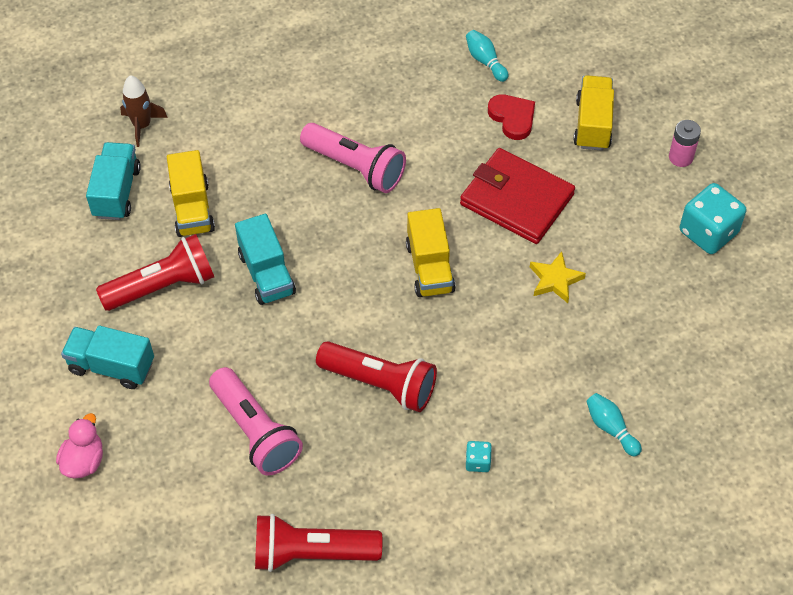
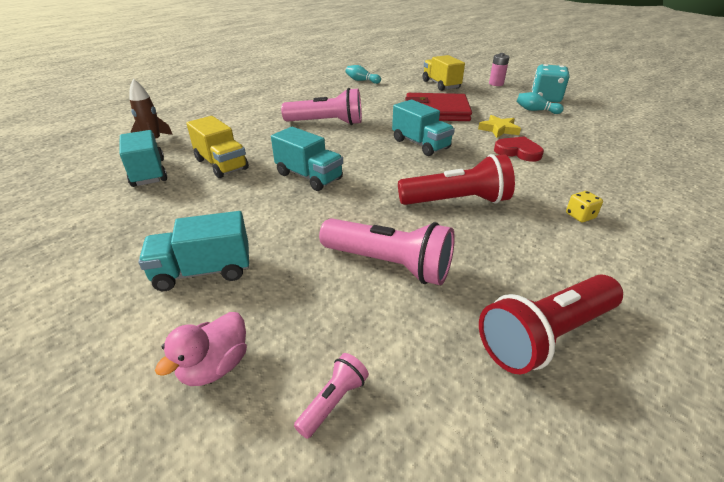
camera: 30 degrees left, 20 degrees down
(84, 461) = (215, 366): pink duck -> pink duck turned 135 degrees counterclockwise
(140, 523) = (333, 401): none -> pink flashlight
(163, 286) = (224, 206): red flashlight -> none
(430, 267) = (420, 144): yellow truck -> turquoise truck
(478, 462) = (580, 216): turquoise dice -> yellow dice
(512, 118) = (398, 91): red heart -> red heart (518, 152)
(611, 428) = (626, 172): turquoise bowling pin -> turquoise bowling pin (535, 110)

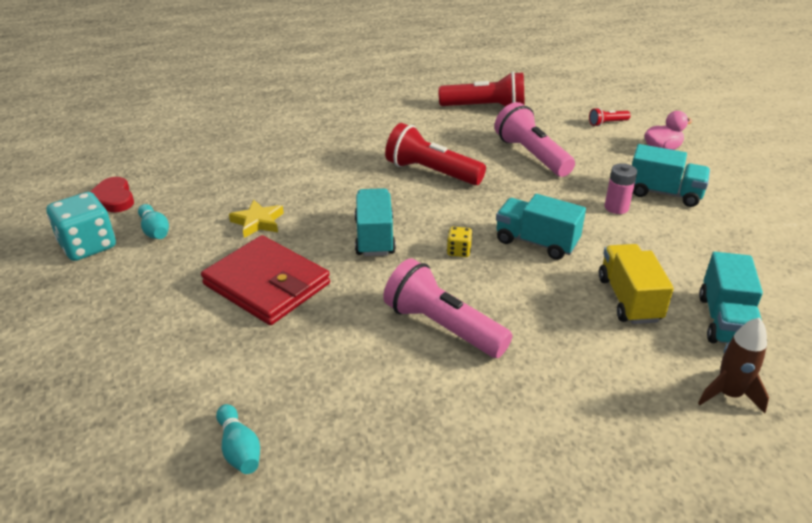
camera: 145 degrees left, 0 degrees up
(309, 176) = (536, 242): turquoise truck -> turquoise truck turned 45 degrees counterclockwise
(333, 401) = (607, 123): pink flashlight -> red flashlight
(441, 85) = (138, 353): yellow truck -> none
(496, 84) = (61, 310): pink battery -> pink battery (616, 207)
(518, 152) = (298, 190): red heart -> red heart (112, 198)
(580, 216) = (363, 134): yellow dice -> yellow dice (459, 251)

